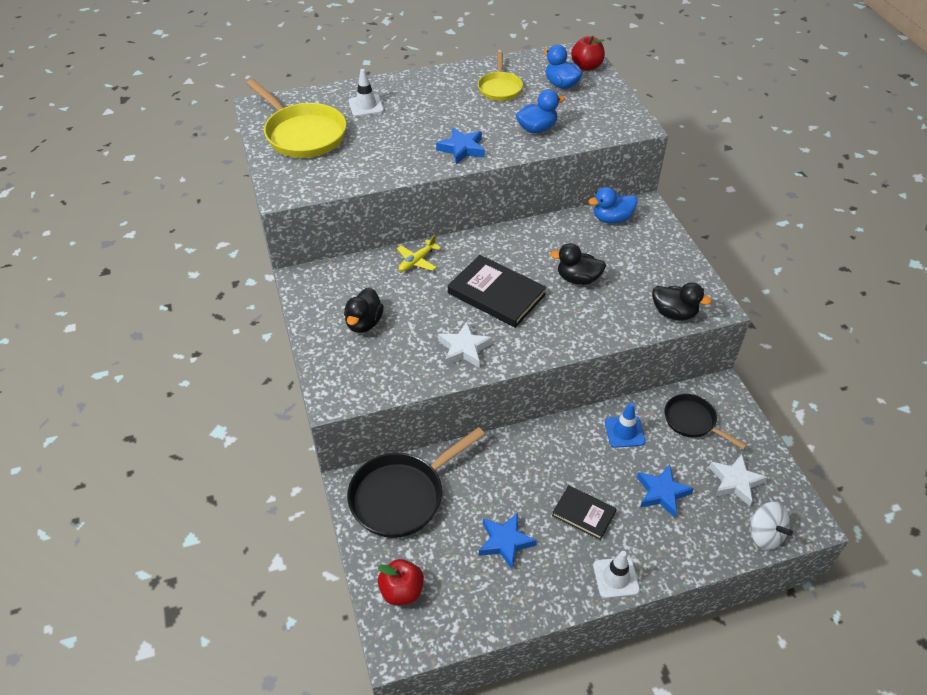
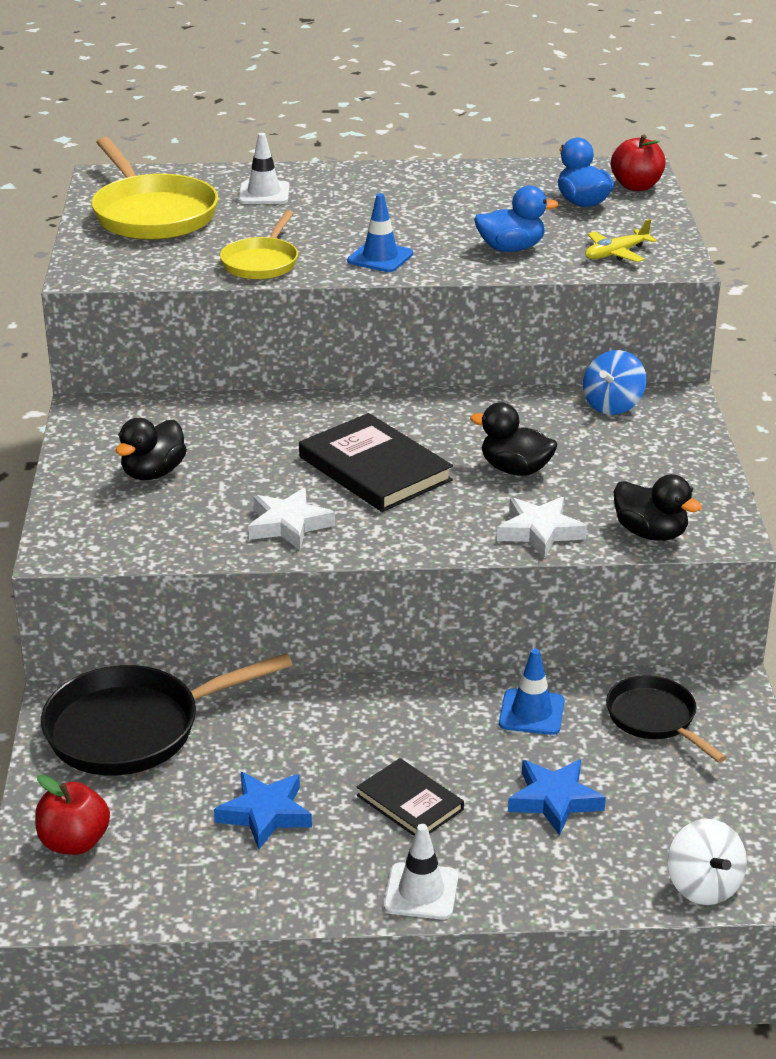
camera: 15 degrees right, 15 degrees down
(417, 261) = (273, 413): yellow plane -> yellow plane (616, 253)
(462, 149) = (380, 257): blue star -> blue traffic cone
(500, 88) = (481, 196): yellow pan -> yellow pan (261, 262)
(611, 219) = (612, 405): blue duck -> blue spinning top
(735, 482) = (688, 809): white star -> white star (540, 532)

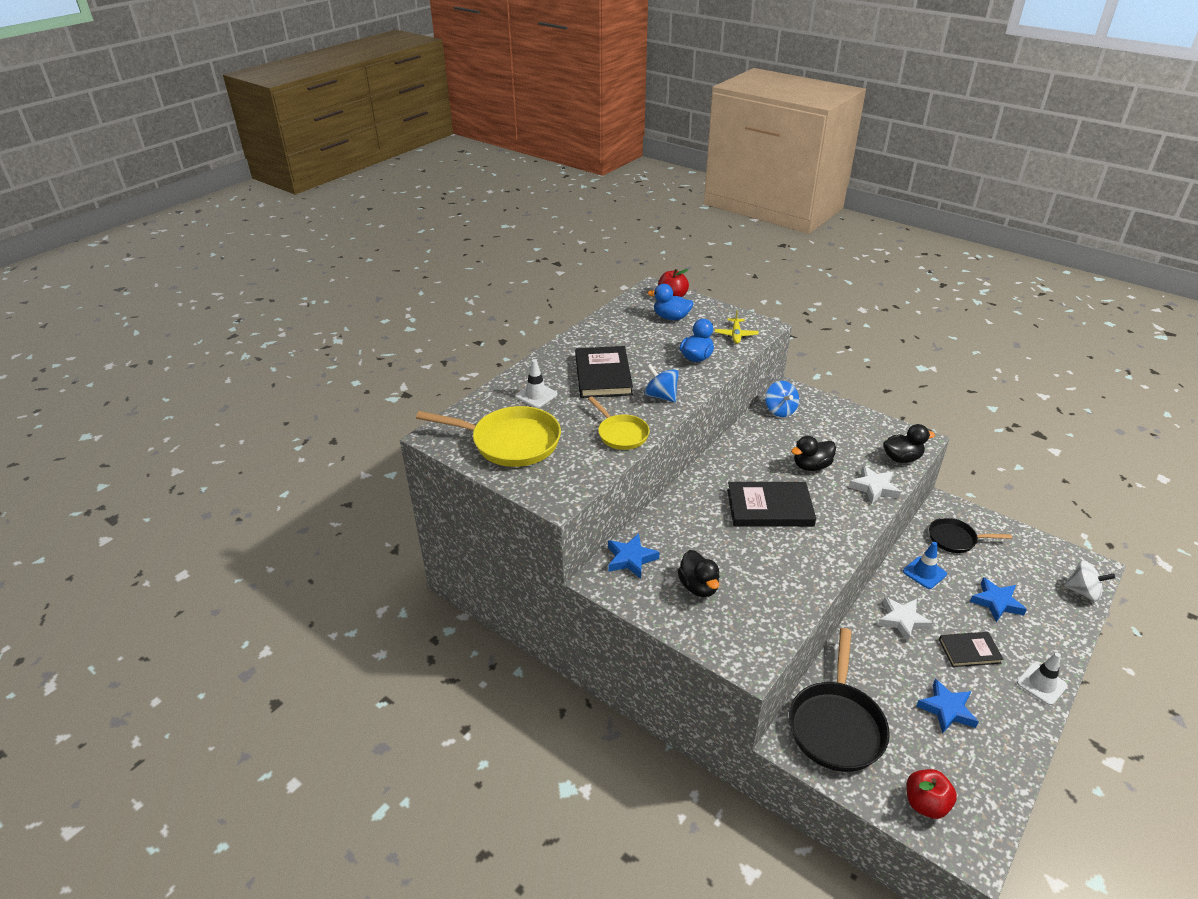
camera: 50 degrees left, 5 degrees up
(146, 414) = (631, 559): none -> blue star
(289, 525) = (799, 563): white star -> white star (902, 620)
(369, 211) = (603, 375): none -> black book
(380, 257) = (661, 396): blue traffic cone -> blue spinning top

